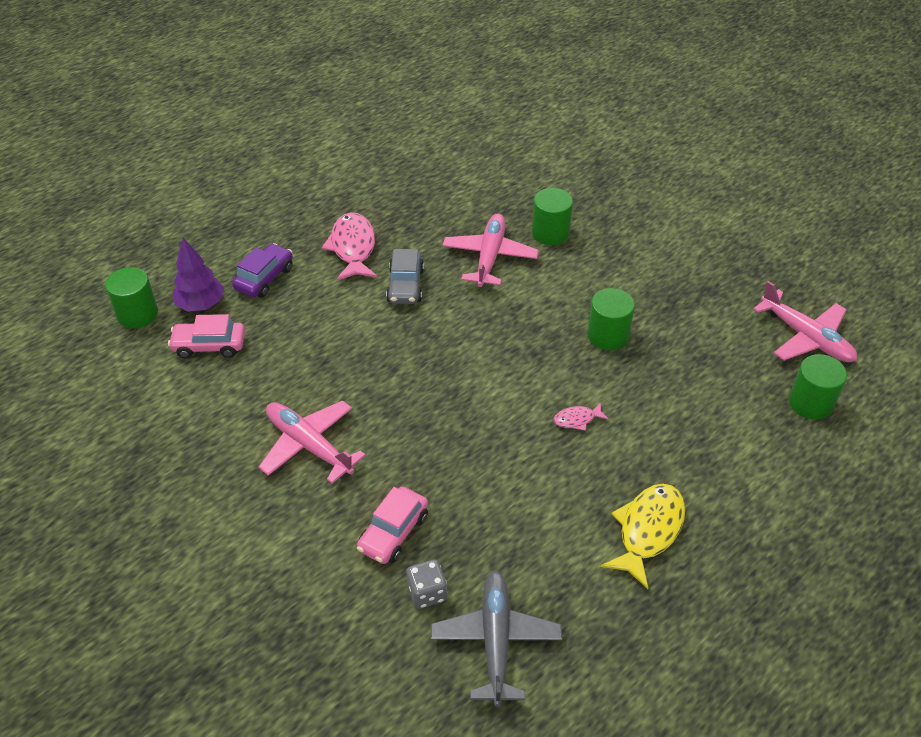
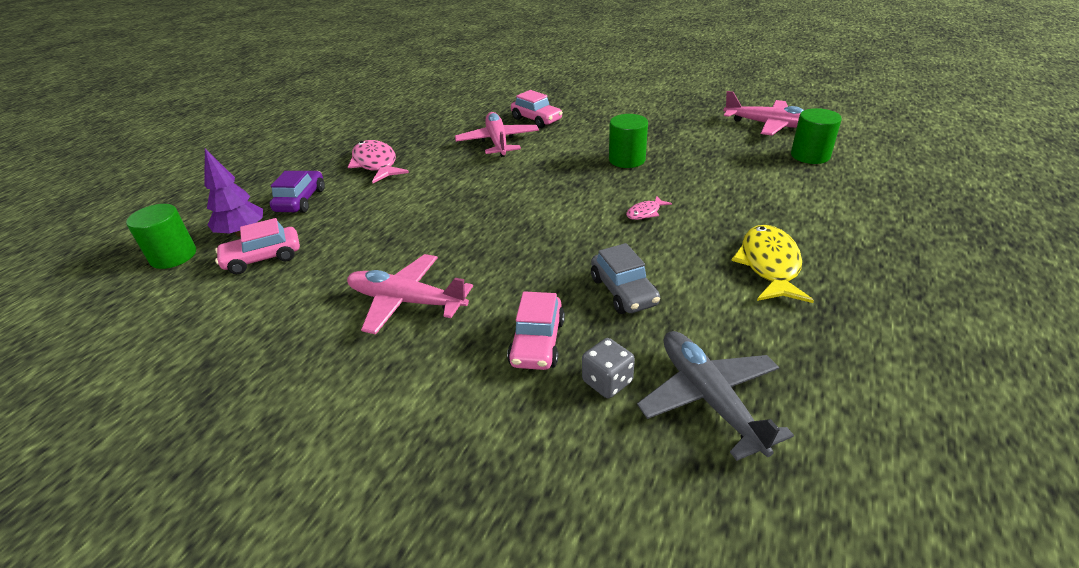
camera: 20 degrees left, 10 degrees down
(405, 285) = (437, 174): grey car -> grey car (623, 291)
(550, 233) = (536, 120): green cylinder -> pink car

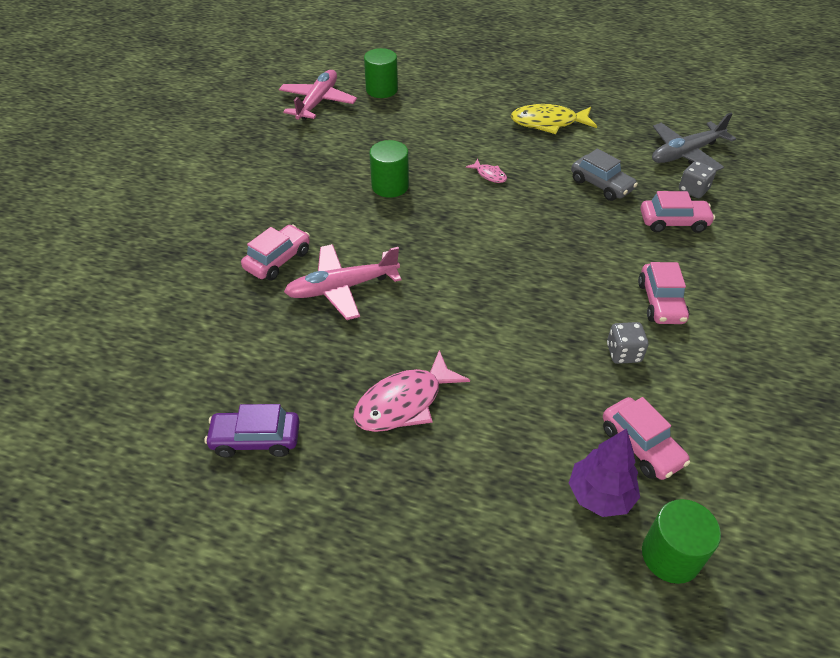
camera: 100 degrees left, 10 degrees up
(301, 200) = (512, 458): purple car -> purple car (256, 439)
(357, 265) = (623, 353): none -> grey dice
(407, 301) = (660, 302): pink plane -> pink car
(623, 291) = (601, 185): grey car -> grey car turned 75 degrees clockwise

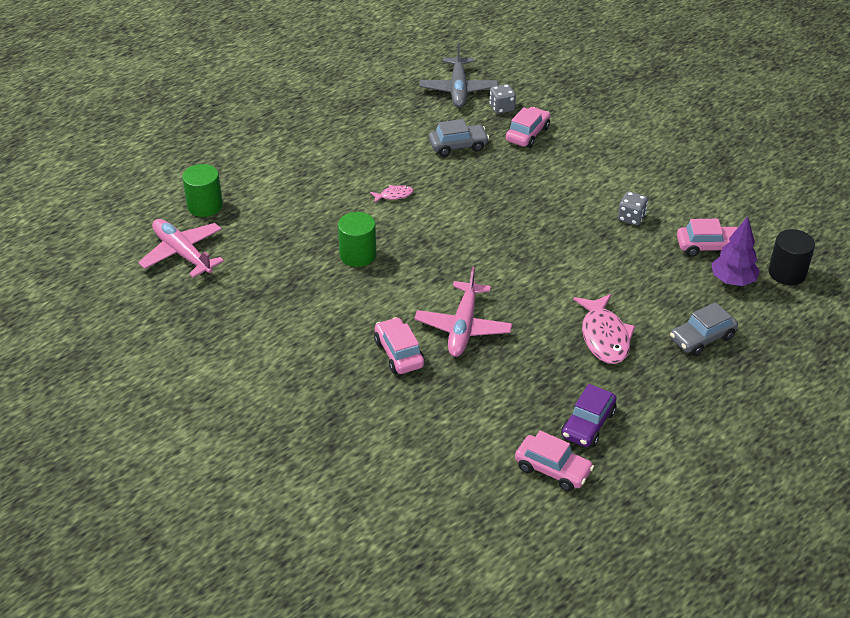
camera: 60 degrees left, 5 degrees down
(467, 499) = (702, 338): none -> grey car
(548, 123) = (355, 135): yellow fish -> none
(660, 302) = (599, 179): pink car -> pink car (552, 469)
(670, 555) = (787, 273): green cylinder -> black cylinder

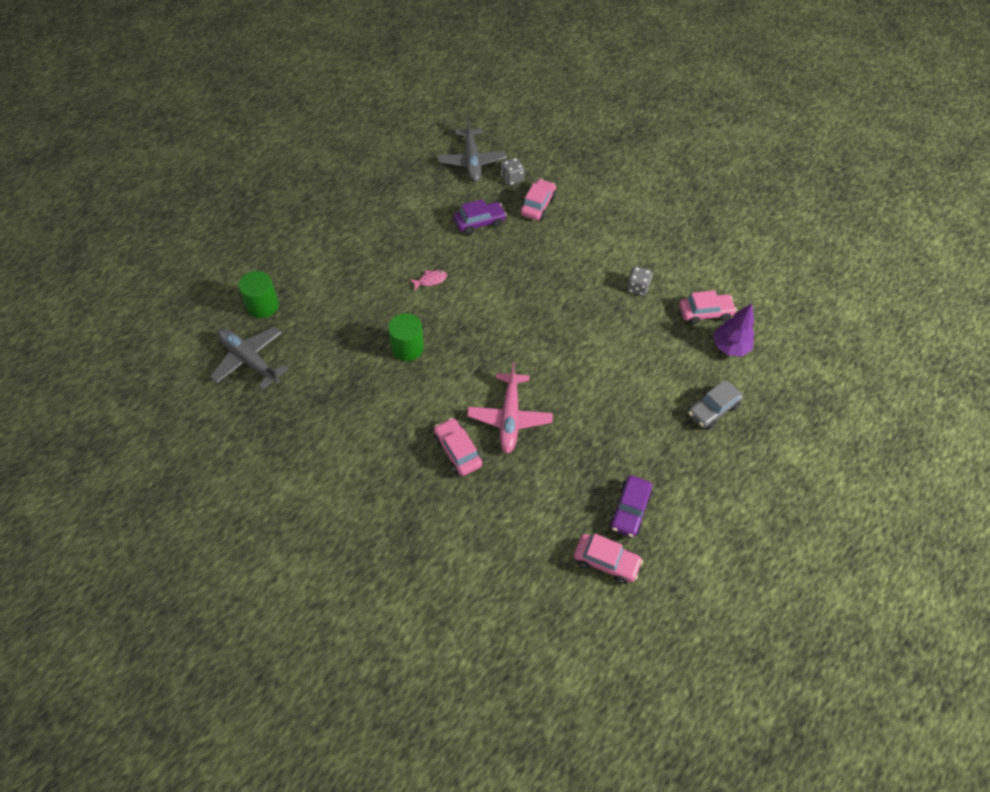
camera: 10 degrees left, 15 degrees up
(182, 253) = (249, 360): pink plane -> grey plane
(458, 146) = (479, 222): grey car -> purple car
(604, 336) = (631, 416): pink fish -> none
(787, 273) = (773, 334): black cylinder -> none

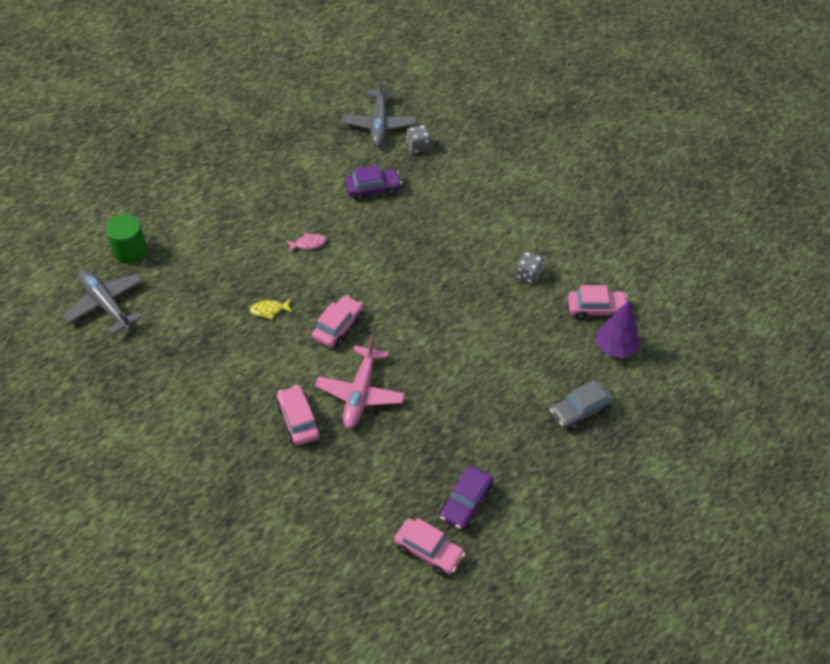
camera: 10 degrees right, 5 degrees down
(407, 348) = (269, 310): green cylinder -> yellow fish
(537, 205) = (439, 177): pink car -> pink car (338, 327)

